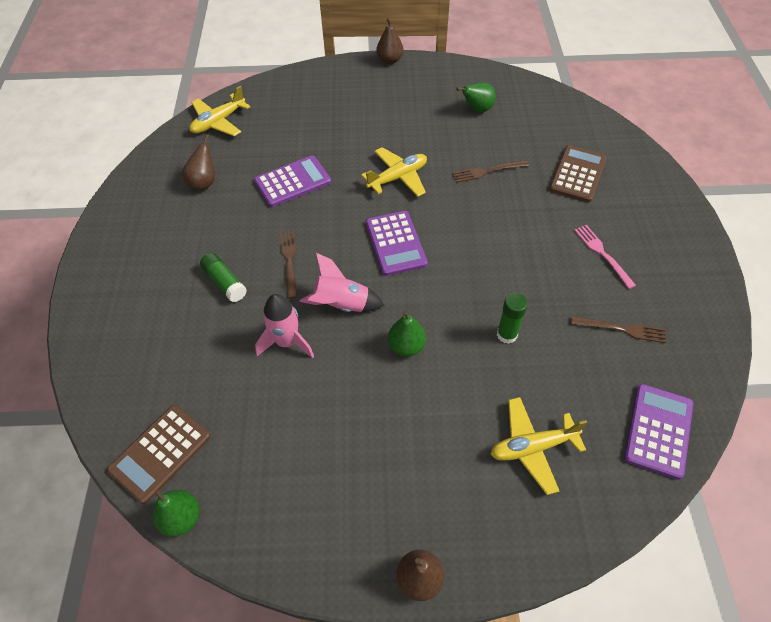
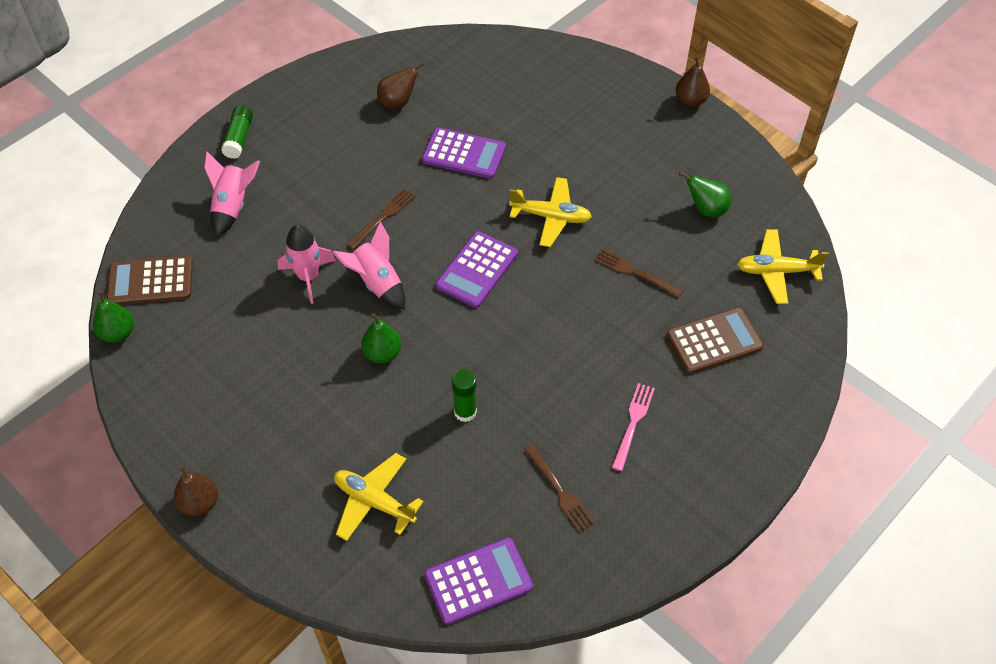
camera: 45 degrees right, 0 degrees up
(162, 342) = (233, 206): none -> pink rocket
(218, 122) = (470, 55): yellow plane -> yellow plane (776, 271)
(225, 282) = (320, 197): green glue stick -> green glue stick (239, 138)

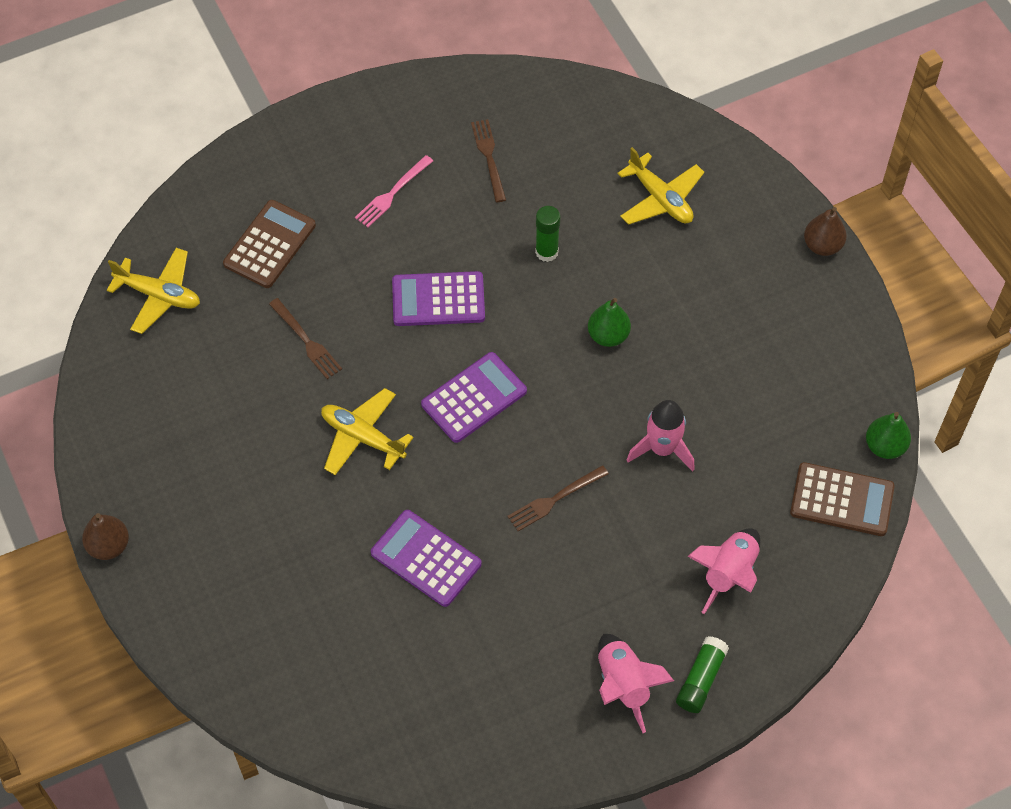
camera: 160 degrees left, 5 degrees up
(377, 283) = (588, 417): pink rocket -> pink rocket (623, 684)
(398, 102) = (478, 670): brown pear -> none
(478, 581) = (591, 110): purple calculator -> purple calculator (438, 300)
(706, 209) = (185, 390): green pear -> none
(714, 341) = (269, 244): brown calculator -> brown calculator turned 120 degrees clockwise

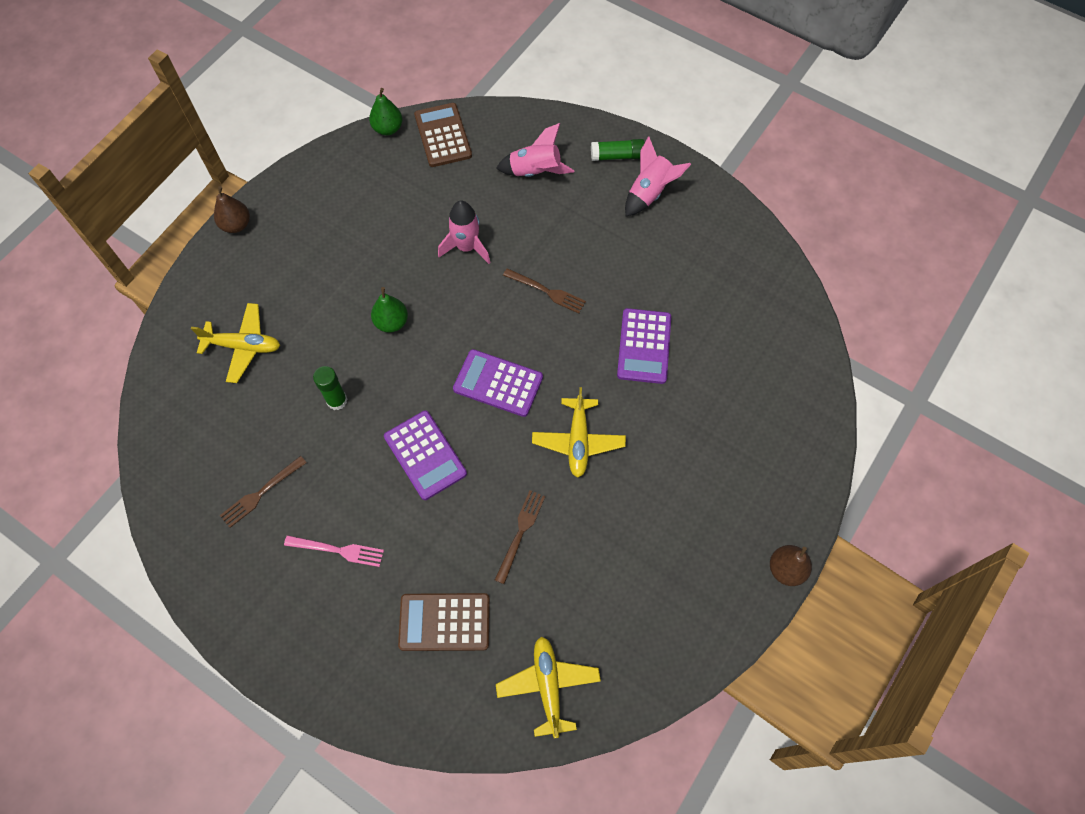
camera: 120 degrees left, 5 degrees up
(660, 199) = (243, 346): yellow plane -> yellow plane turned 75 degrees clockwise

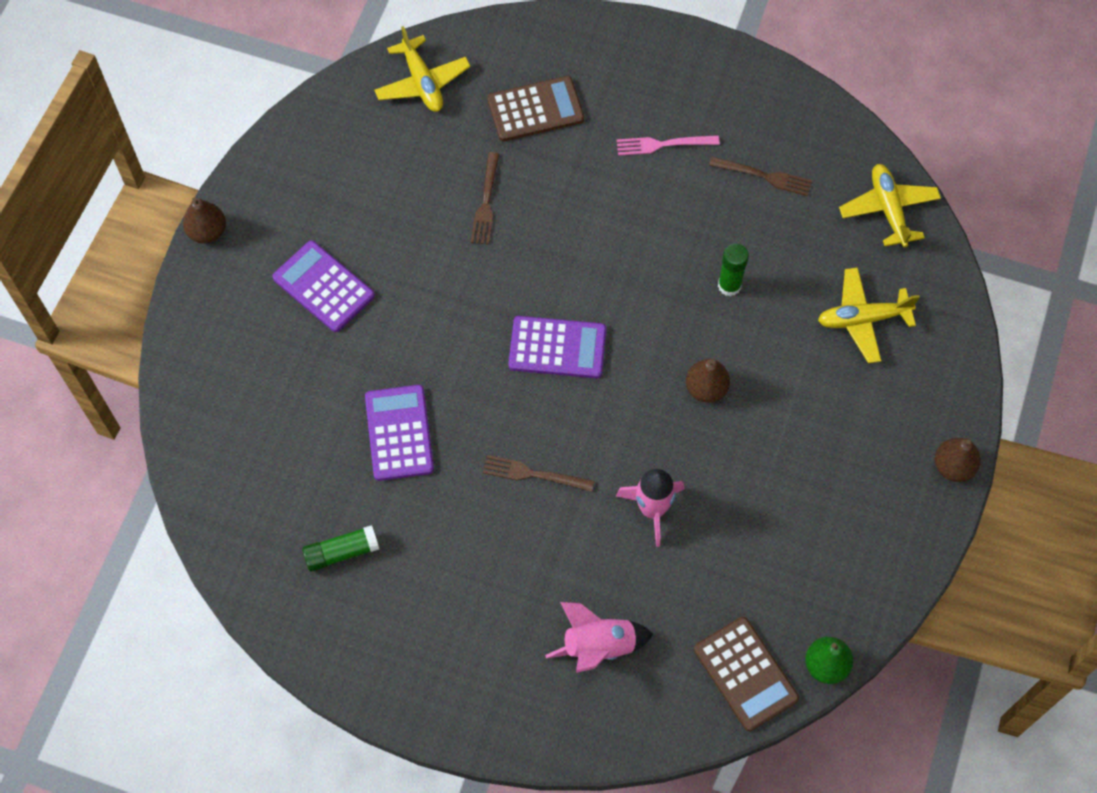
camera: 165 degrees right, 0 degrees up
(261, 493) = (764, 176): brown fork -> brown fork turned 75 degrees clockwise
(391, 322) = (706, 389): green pear -> brown pear
(425, 455) = (610, 253): purple calculator -> purple calculator (323, 287)
(578, 441) = (450, 306): yellow plane -> yellow plane (888, 209)
(617, 156) = (493, 703): green glue stick -> green glue stick (341, 552)
(649, 193) = (435, 652): pink rocket -> none

